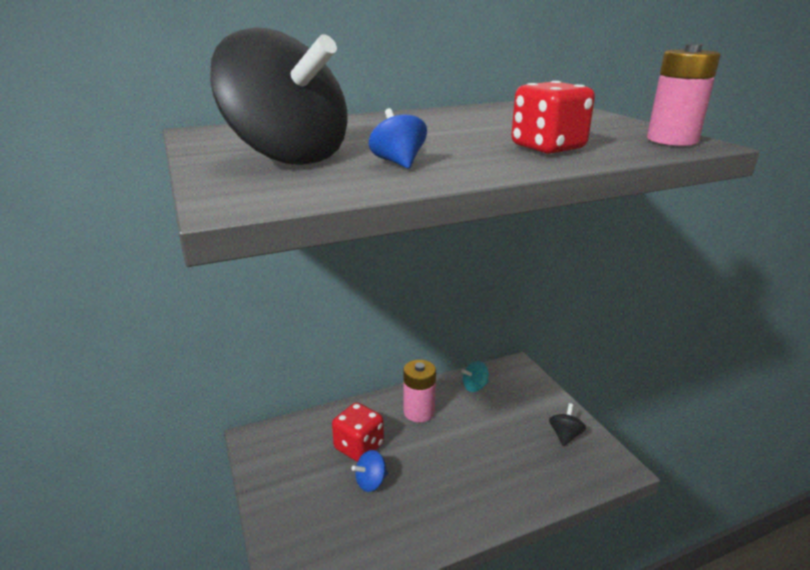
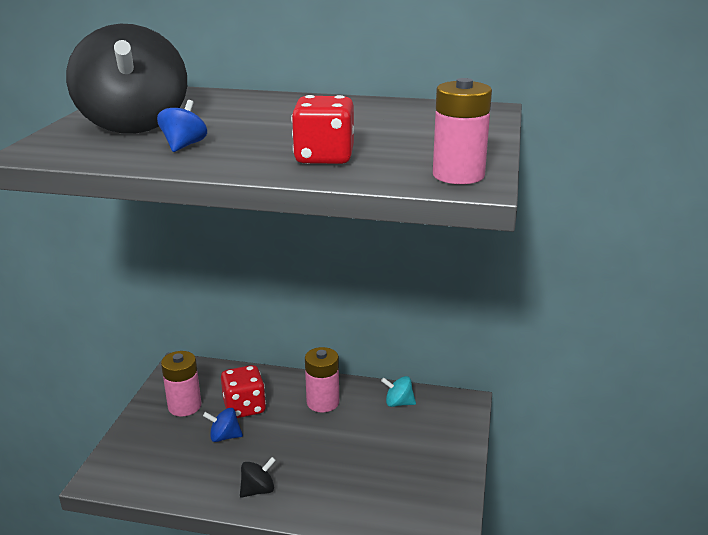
camera: 35 degrees right, 0 degrees up
(301, 473) = (184, 406): none -> pink battery
(565, 435) = (431, 482): black spinning top -> black spinning top (258, 490)

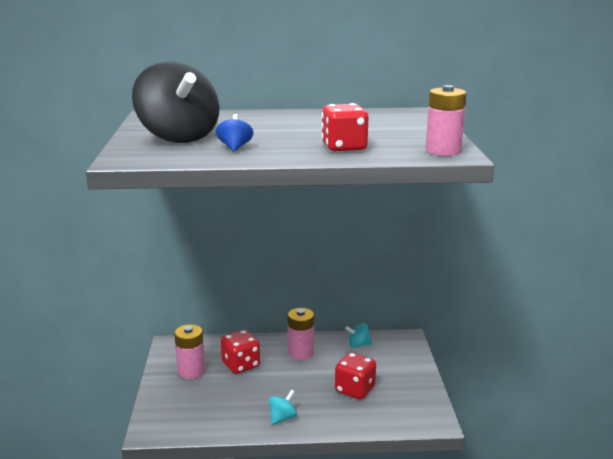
camera: 15 degrees left, 5 degrees down
(224, 437) = (236, 387): blue spinning top -> none
(258, 490) = (282, 418): black spinning top -> turquoise spinning top
(365, 466) = (355, 389): none -> red dice

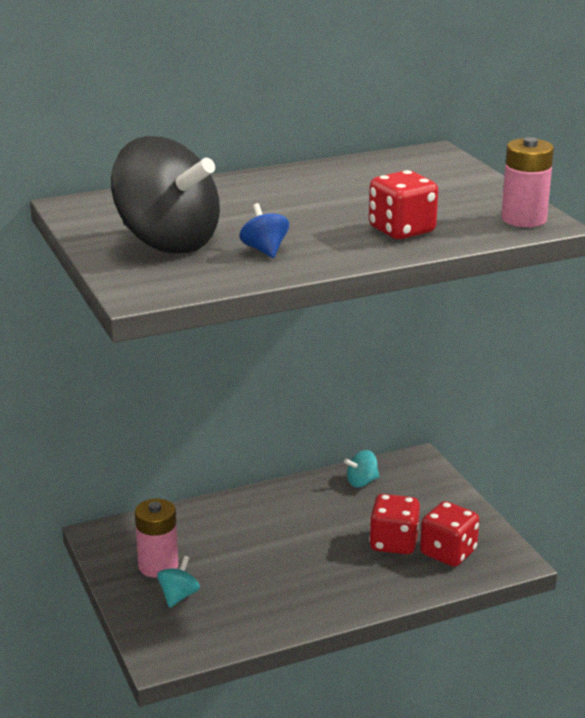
camera: 20 degrees left, 5 degrees up
(241, 365) = (221, 542): red dice -> red dice (448, 553)
(282, 418) = (325, 600): turquoise spinning top -> turquoise spinning top (178, 596)
(300, 353) = (292, 508): pink battery -> none

